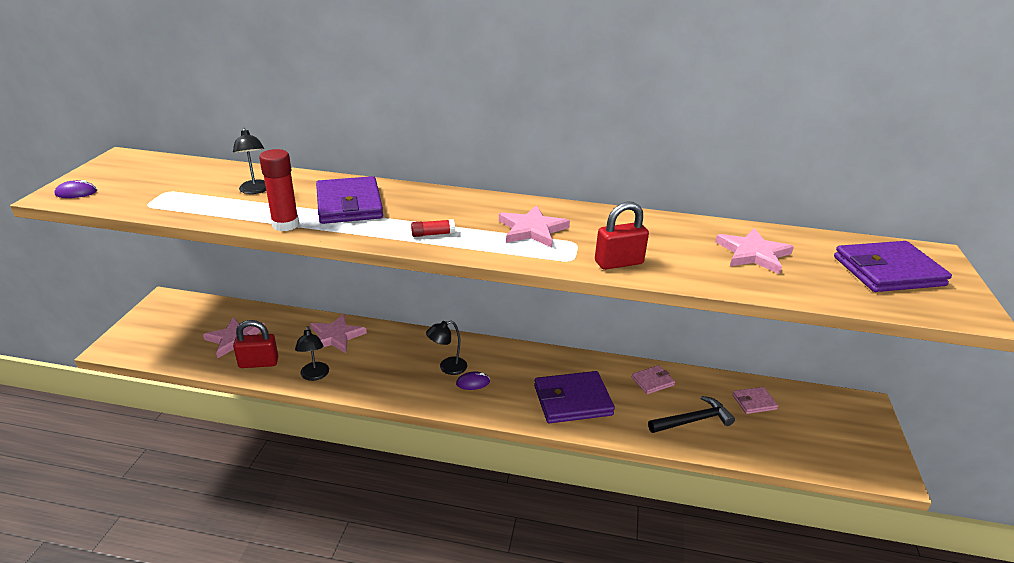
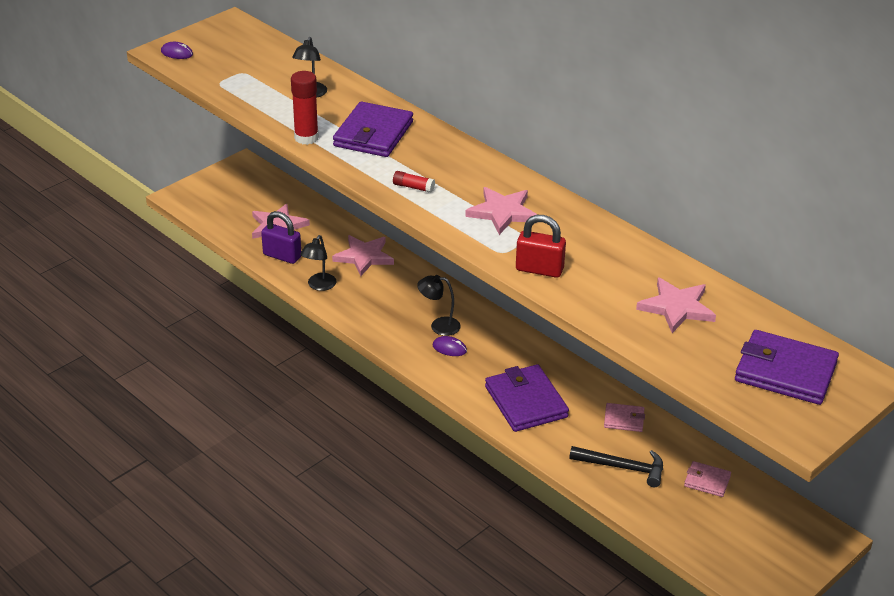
camera: 35 degrees right, 5 degrees up
(258, 363) = (282, 256): red padlock -> purple padlock
(572, 400) = (526, 402): purple wallet -> purple wallet turned 45 degrees clockwise

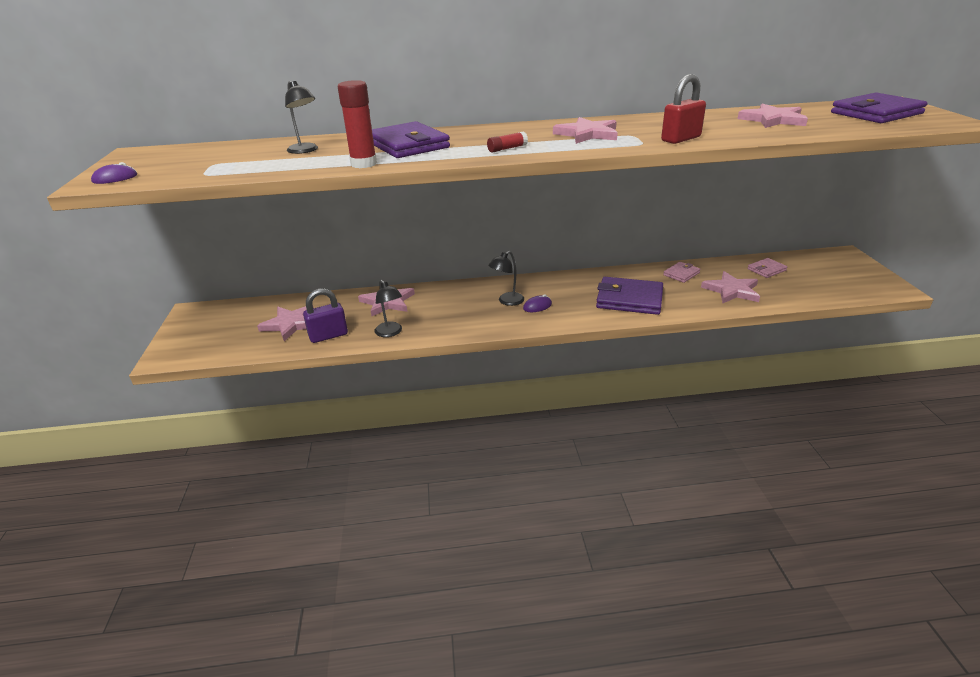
camera: 50 degrees left, 5 degrees down
(623, 468) = (732, 290): black hammer -> pink star

